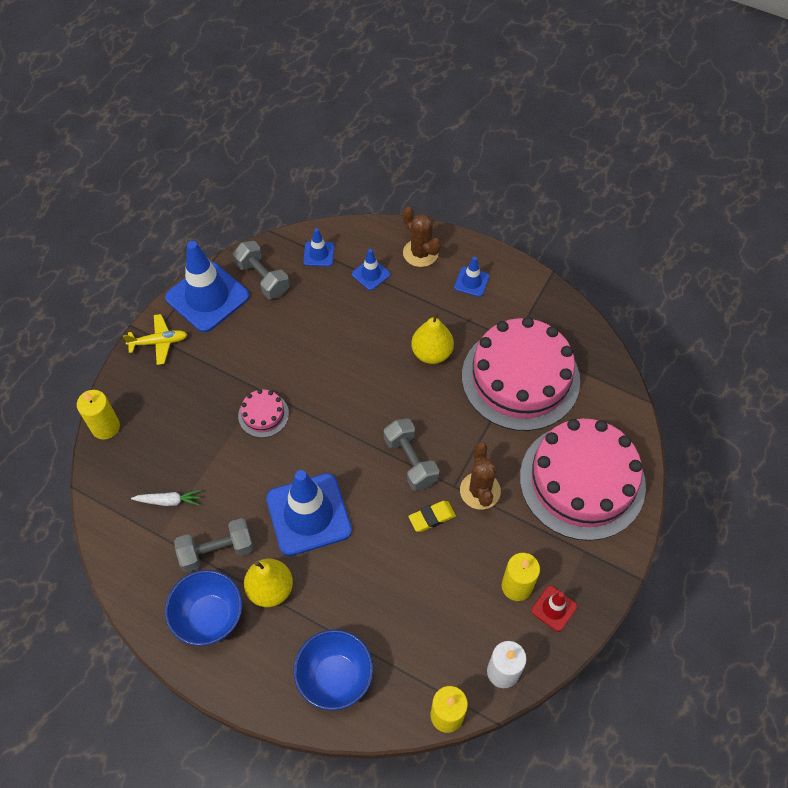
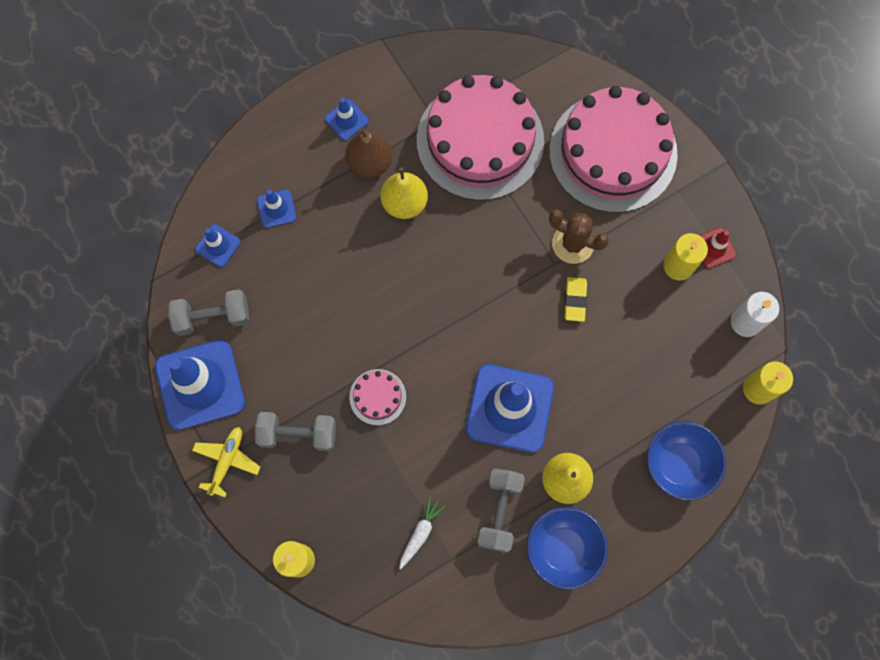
camera: 60 degrees left, 15 degrees up
(410, 461) = (508, 287): grey dumbbell -> grey dumbbell (298, 434)
(420, 253) = (281, 147): brown cactus -> none
(448, 314) = (370, 163): none -> brown pear

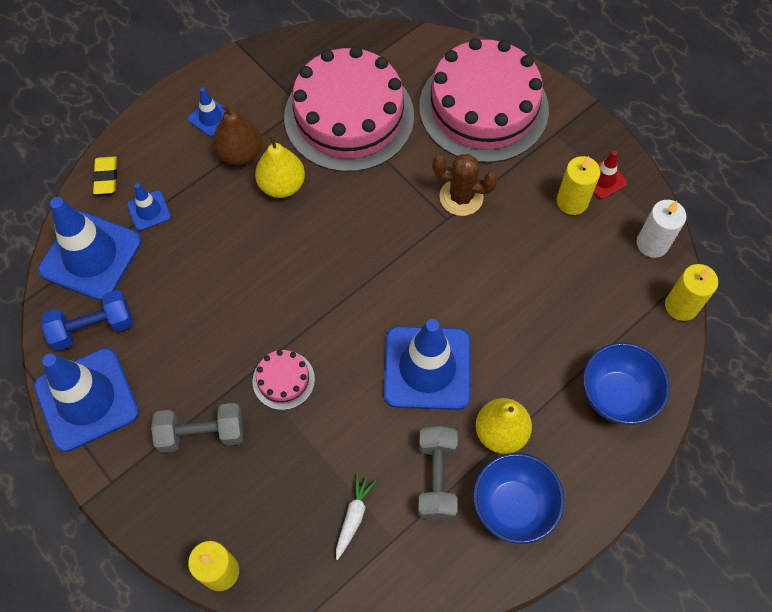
camera: 10 degrees left, 10 degrees down
(213, 317) = (93, 328): grey dumbbell -> blue dumbbell
(218, 245) = (91, 256): blue traffic cone -> blue traffic cone, size x2.14
(227, 461) = (126, 475): yellow plane -> none
(575, 300) = (474, 250): yellow eraser -> yellow eraser (106, 177)

